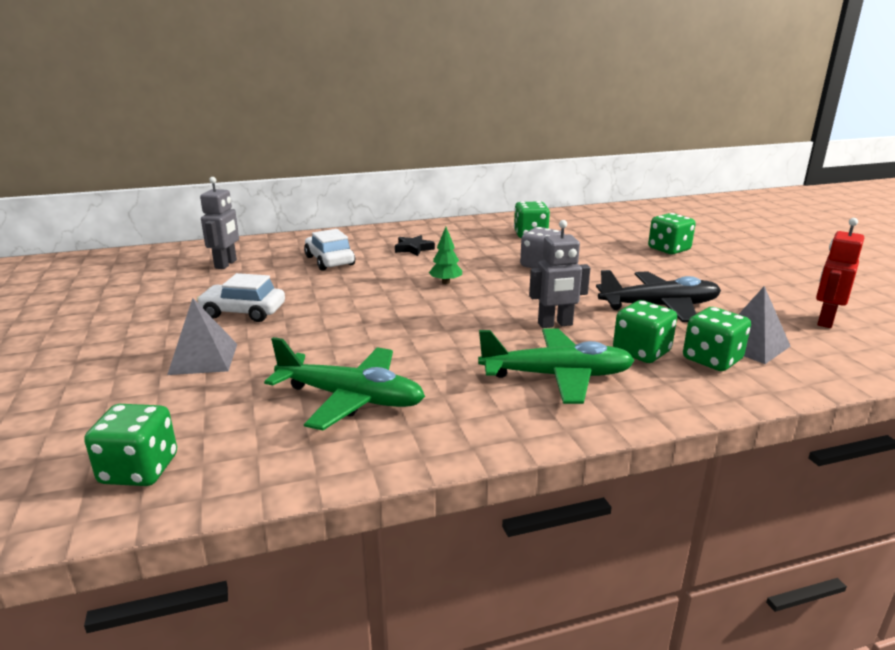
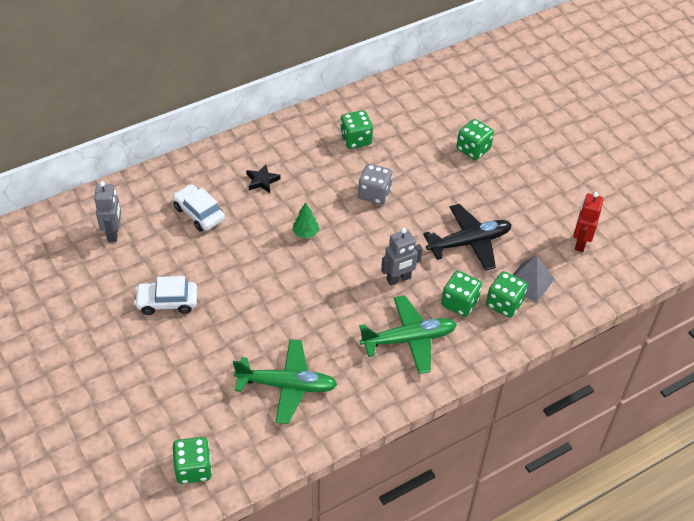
camera: 15 degrees left, 25 degrees up
(203, 358) = (170, 363): grey pyramid -> none

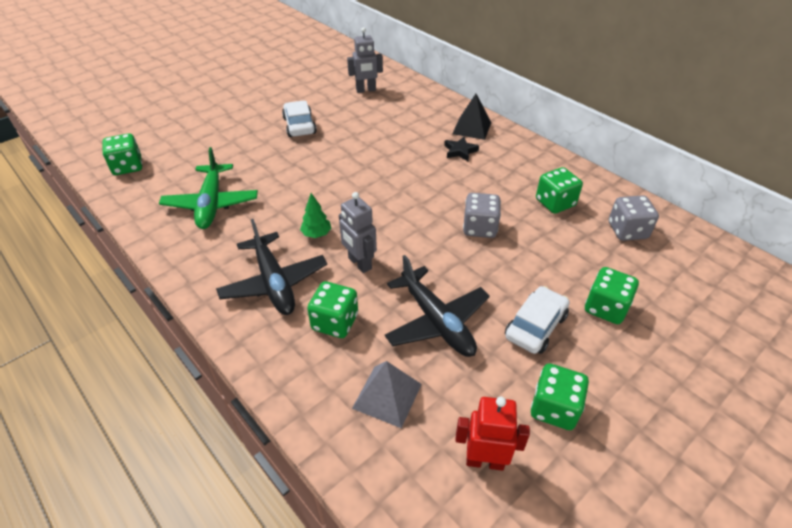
camera: 80 degrees right, 5 degrees down
(199, 213) = (403, 124): white car -> white car (535, 326)
(225, 163) = (471, 128): none -> black pyramid
(305, 233) = (403, 187): green tree -> green tree (316, 234)
(399, 110) = (627, 231): none -> grey dice
(409, 339) = (274, 283): green plane -> black plane
(504, 304) = (342, 369): green dice -> green dice (554, 408)

